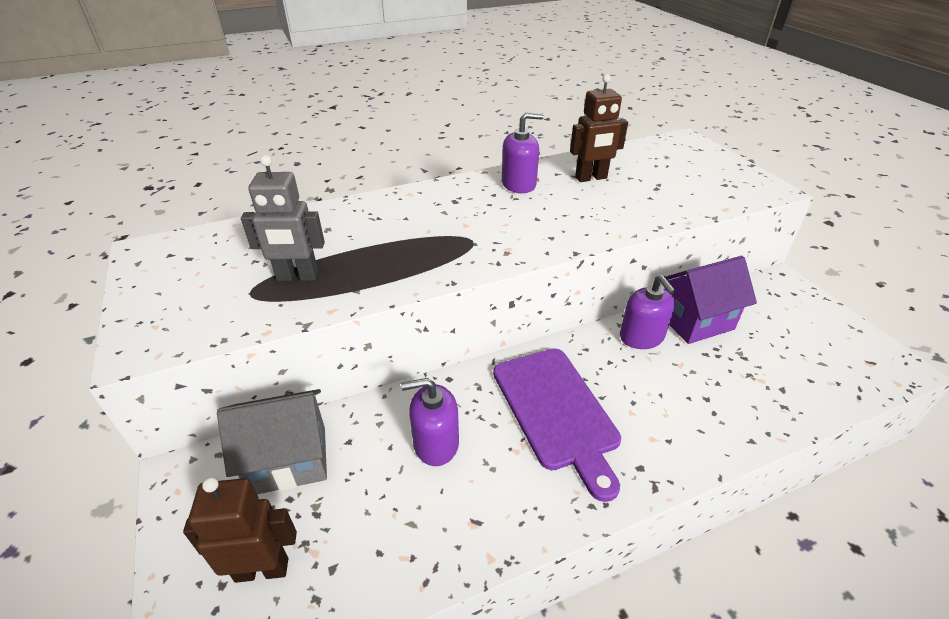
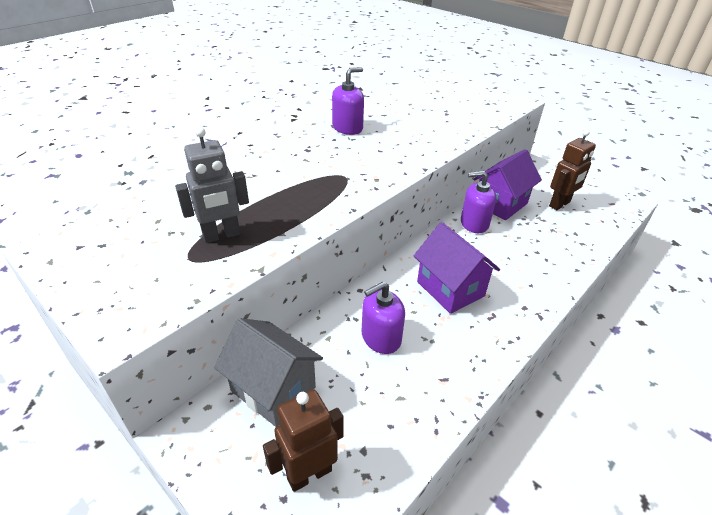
camera: 25 degrees left, 0 degrees up
(289, 460) = (273, 389): grey house -> grey house turned 75 degrees clockwise
(556, 411) = (450, 289): purple cutting board -> purple house
(591, 178) = (397, 114): brown robot -> brown robot (560, 204)
(641, 337) = (474, 223): purple soap dispenser -> purple soap dispenser turned 135 degrees clockwise

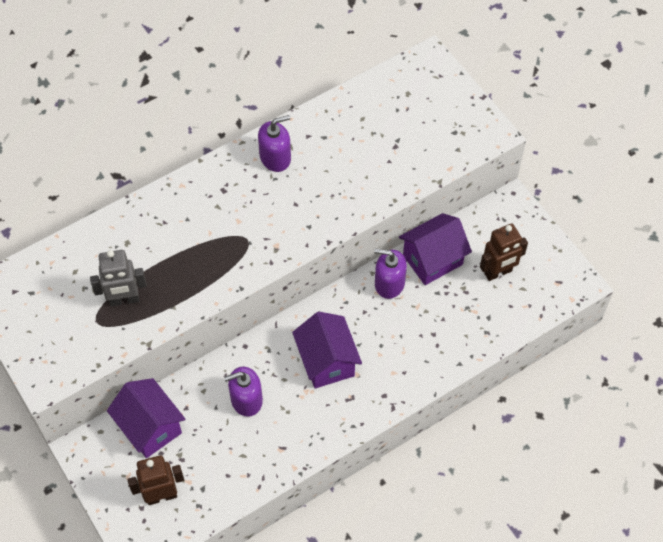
camera: 15 degrees right, 20 degrees up
(273, 389) = (150, 427): grey house -> purple house

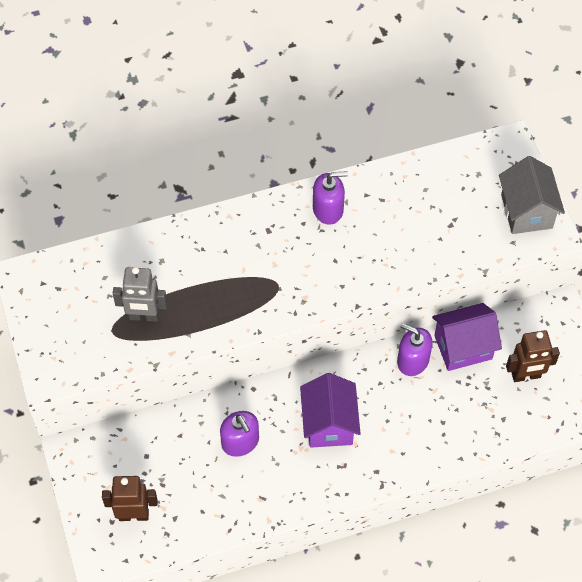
camera: 15 degrees right, 0 degrees up
(150, 427) = (140, 446): purple house -> none
(246, 399) = (240, 442): purple soap dispenser -> purple soap dispenser turned 120 degrees counterclockwise
(462, 118) = (526, 211): none -> grey house

